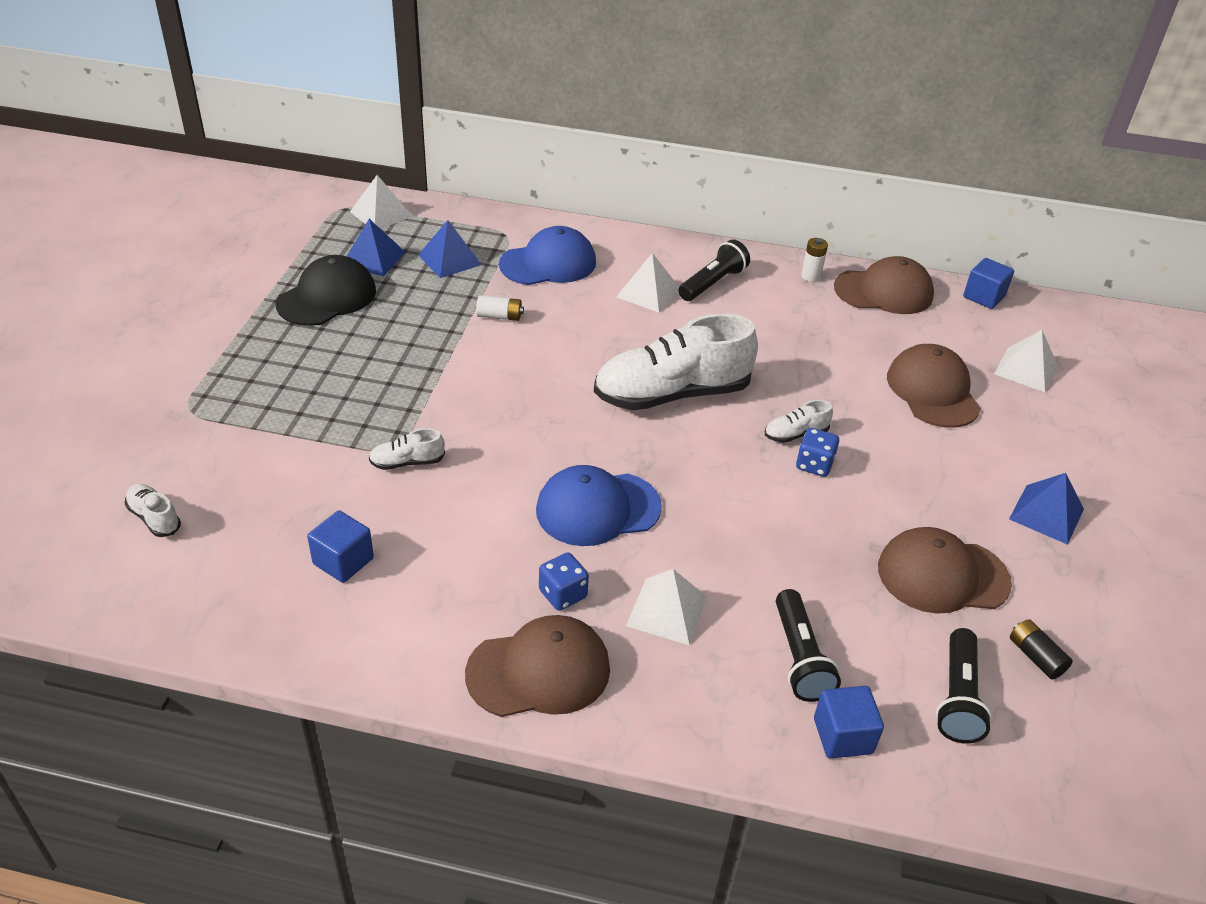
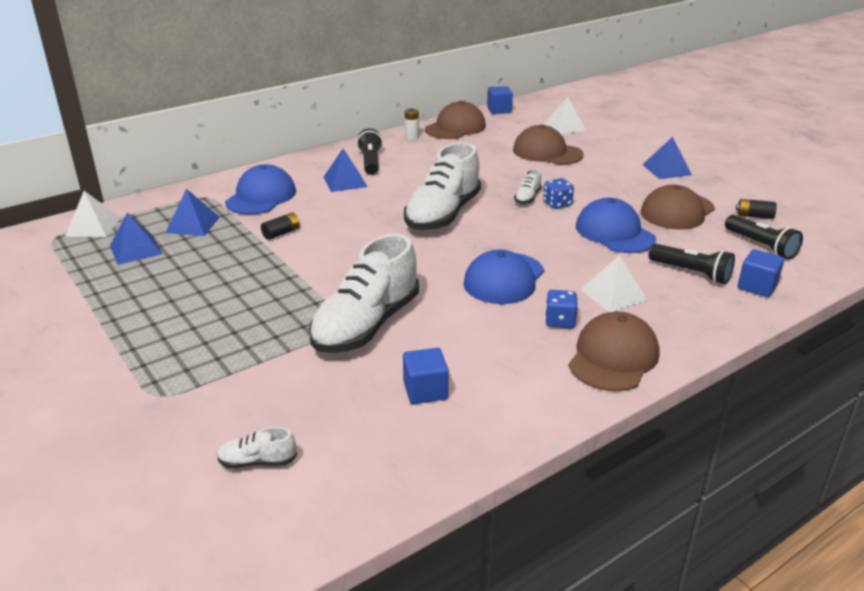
camera: 45 degrees left, 10 degrees down
(327, 297) = (142, 284): black cap -> none
(407, 462) = (366, 325): white shoe -> white shoe, size x2.39
(499, 316) = (281, 233): white battery -> black battery
(648, 293) = (345, 181): white pyramid -> blue pyramid
(810, 545) = (614, 232): none -> blue cap

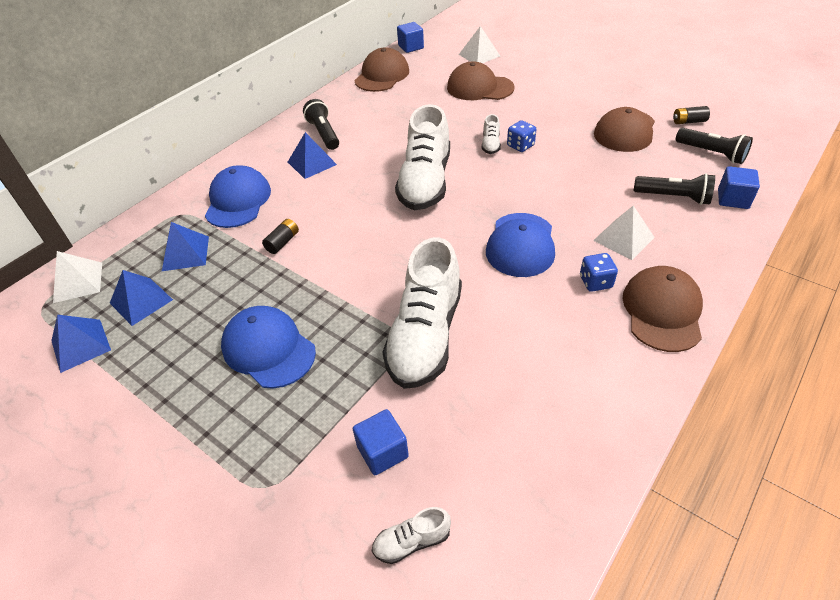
camera: 15 degrees left, 15 degrees up
(412, 137) = (347, 95): white battery -> none
(425, 390) = (522, 400): blue cube -> blue cube (382, 452)
(614, 232) = (586, 167): blue cap -> blue cap (268, 349)
(666, 169) = (591, 86): blue pyramid -> blue pyramid (81, 345)

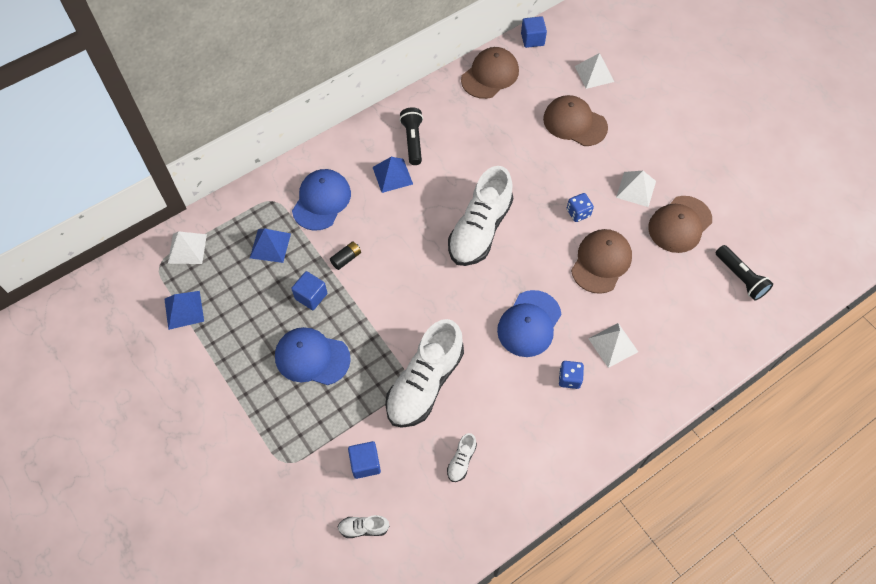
camera: 15 degrees right, 15 degrees up
(141, 301) = (230, 283): blue pyramid -> none
(268, 349) = (312, 357): blue cap -> blue cap turned 45 degrees counterclockwise
(490, 144) = (553, 203): white shoe -> white shoe (461, 460)
(566, 117) = (636, 189): none -> white pyramid
(662, 311) = (605, 421): brown cap -> brown cap (601, 262)
(673, 197) = (677, 316): black flashlight -> none
(688, 121) = (744, 232): black battery -> none
(733, 199) = (726, 334): blue cube -> blue cube (311, 296)

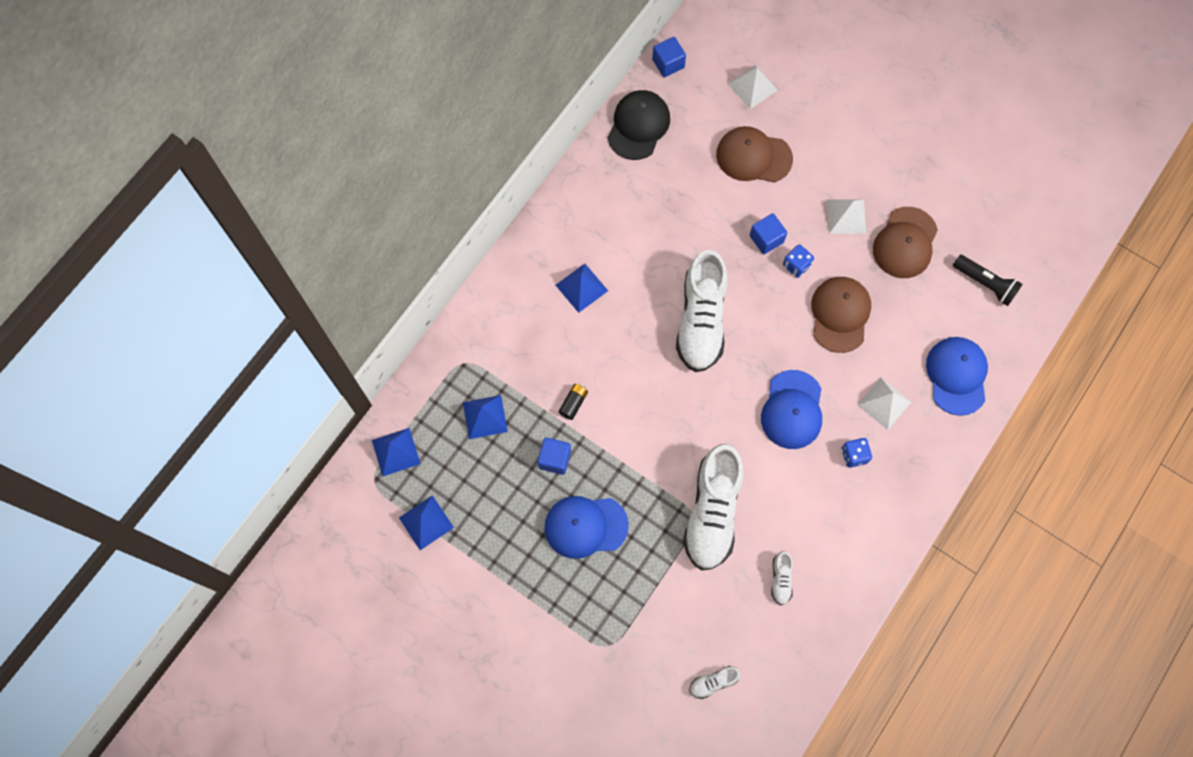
camera: 20 degrees left, 10 degrees up
(187, 248) = (396, 451): white pyramid -> blue pyramid
(321, 201) = (517, 344): blue cap -> blue cap (957, 375)
(365, 463) = (687, 617): blue cube -> blue cube (766, 239)
(413, 141) = (586, 237): black flashlight -> none
(490, 75) = (638, 126): brown cap -> black cap

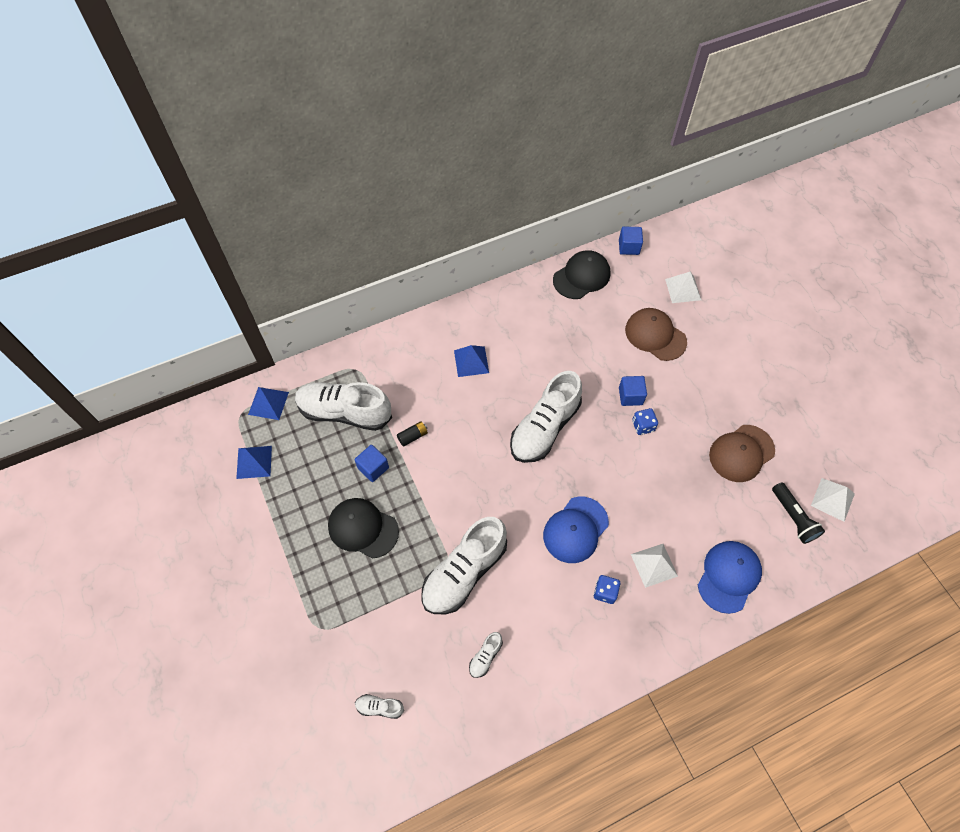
camera: 30 degrees right, 10 degrees down
(485, 417) = (345, 412): blue pyramid -> white shoe
(585, 526) = (363, 528): blue cap -> black cap
(840, 314) = (657, 479): brown cap -> none
(846, 216) = (704, 411): white pyramid -> white pyramid (832, 499)

